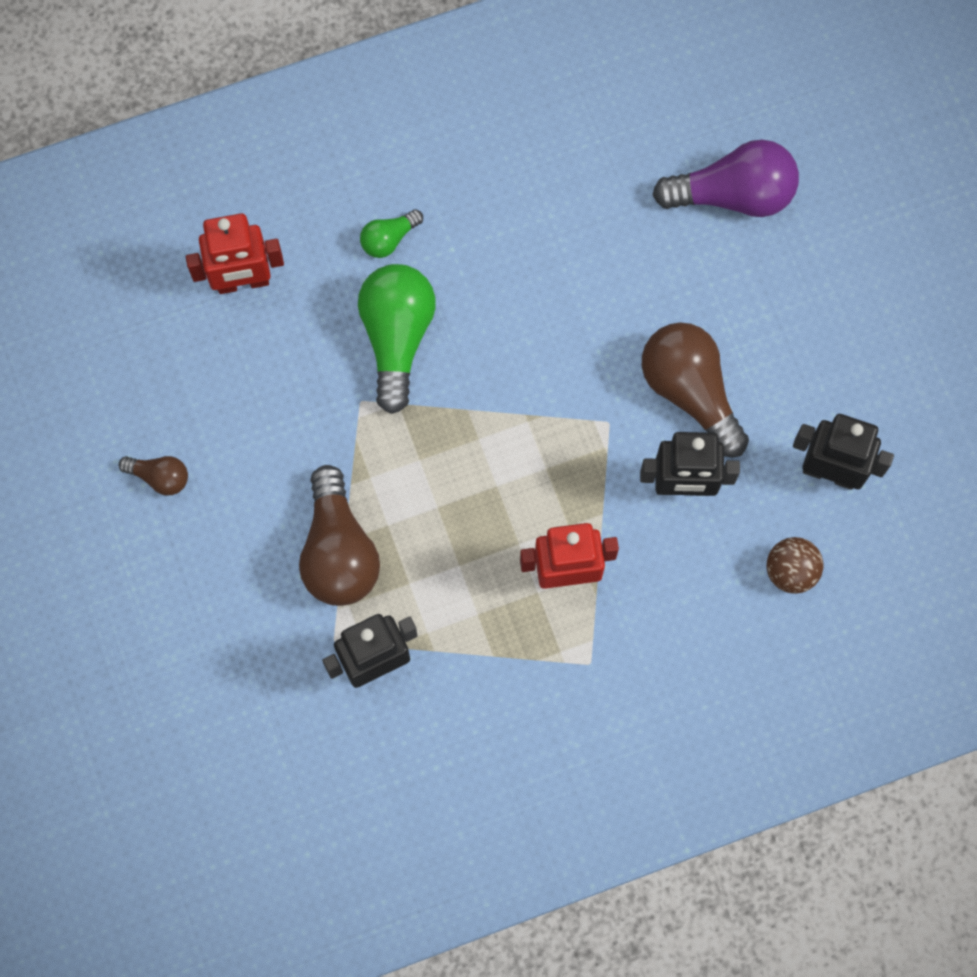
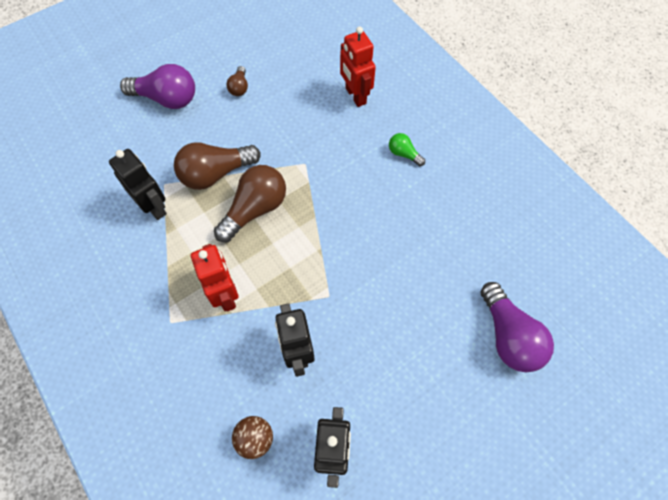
camera: 75 degrees right, 10 degrees down
(146, 612) = (166, 99): none -> purple light bulb
(397, 337) = (347, 172): green light bulb -> none
(690, 392) = (363, 341): brown light bulb -> brown light bulb (255, 210)

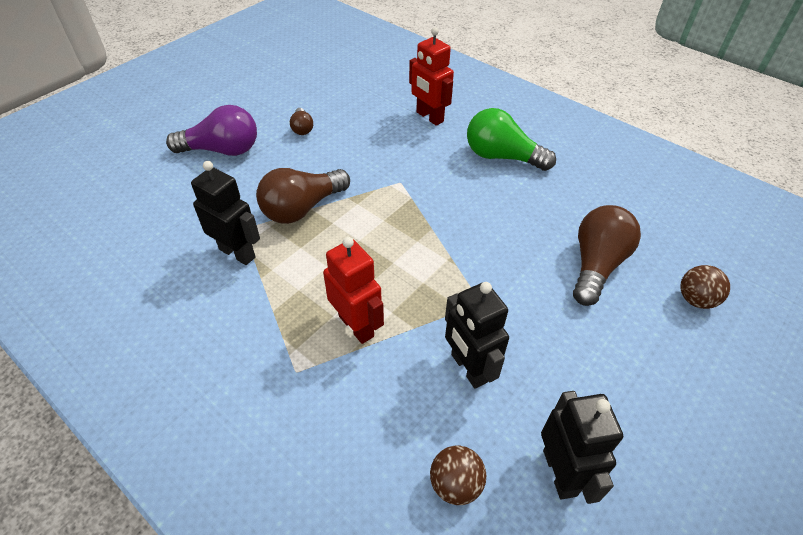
camera: 15 degrees left, 15 degrees down
(255, 210) = (360, 234): brown light bulb -> brown light bulb (596, 265)
(404, 154) = (502, 157): green light bulb -> green light bulb, size x2.00
(508, 336) = (695, 299): purple light bulb -> brown ball

